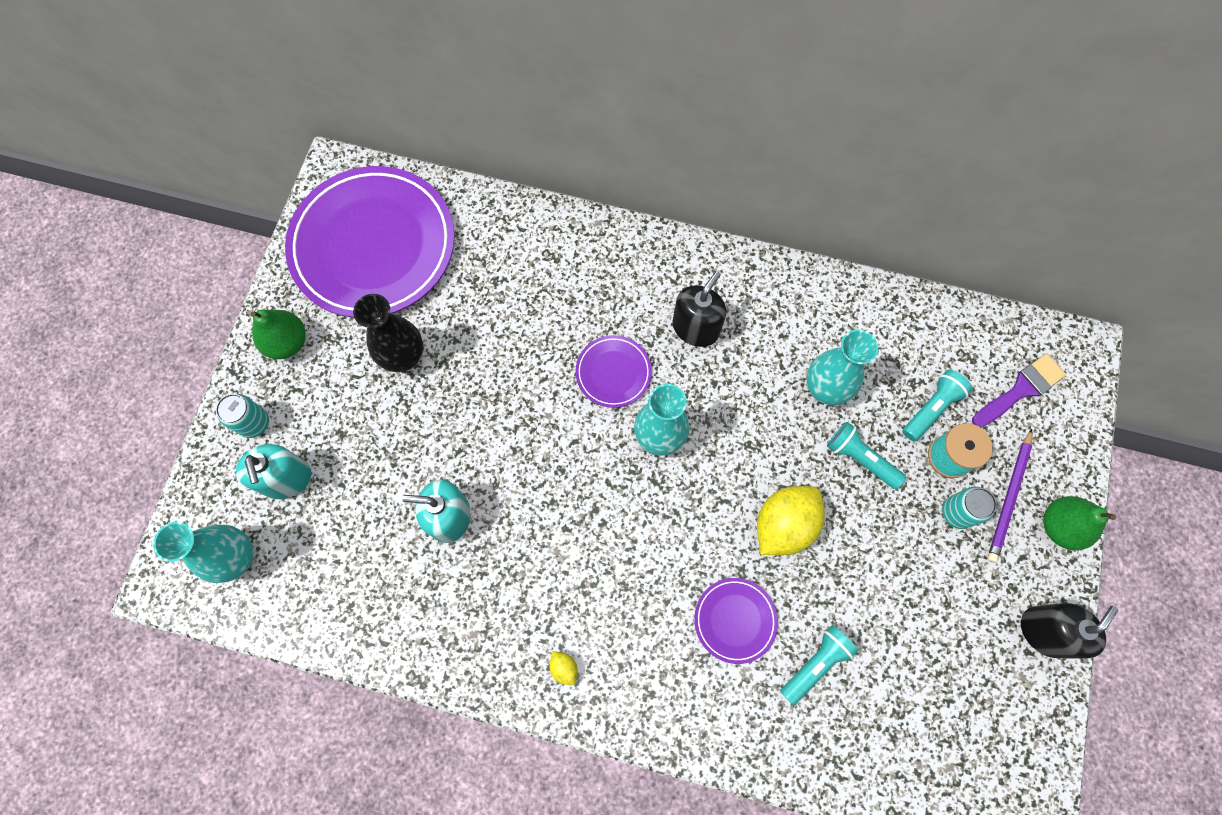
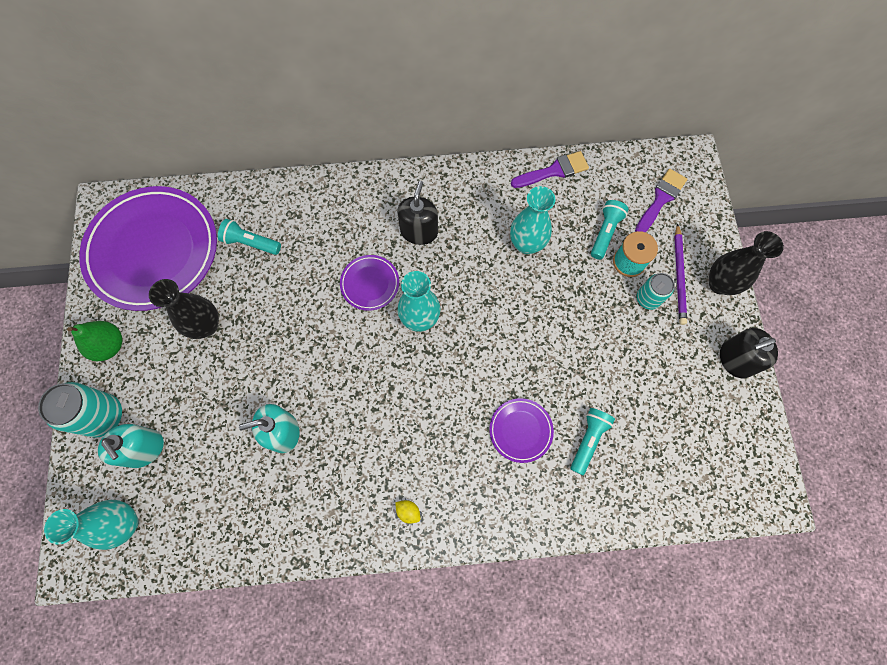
camera: 20 degrees left, 0 degrees up
(254, 423) = (103, 416): turquoise can -> turquoise can, size x1.62
(784, 525) = (531, 350): yellow lemon -> none
(860, 458) = (568, 284): turquoise flashlight -> turquoise flashlight (250, 243)
(893, 307) = (554, 171): none -> purple brush
(1045, 631) = (735, 359): black soap dispenser -> black soap dispenser turned 135 degrees counterclockwise
(1060, 526) = (720, 284): green pear -> black vase

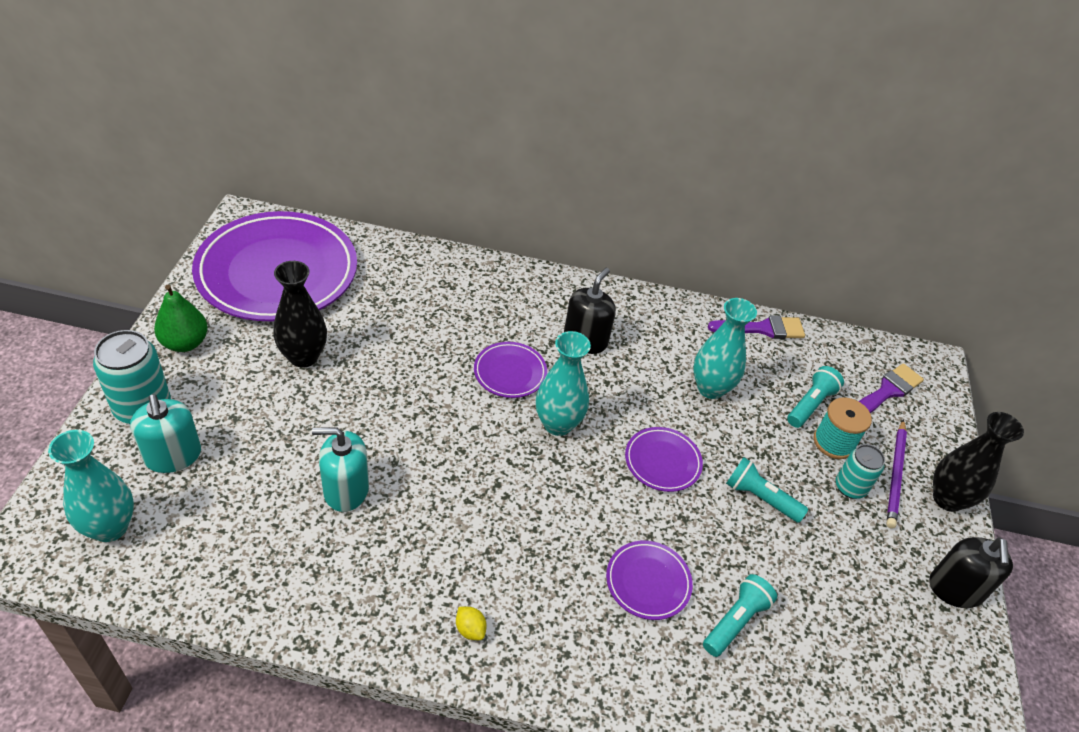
camera: 10 degrees right, 25 degrees down
(250, 243) = (388, 295): turquoise flashlight -> turquoise flashlight (760, 498)
(506, 325) = (662, 461): none -> purple plate
(735, 359) = (955, 589): black soap dispenser -> black soap dispenser turned 75 degrees counterclockwise

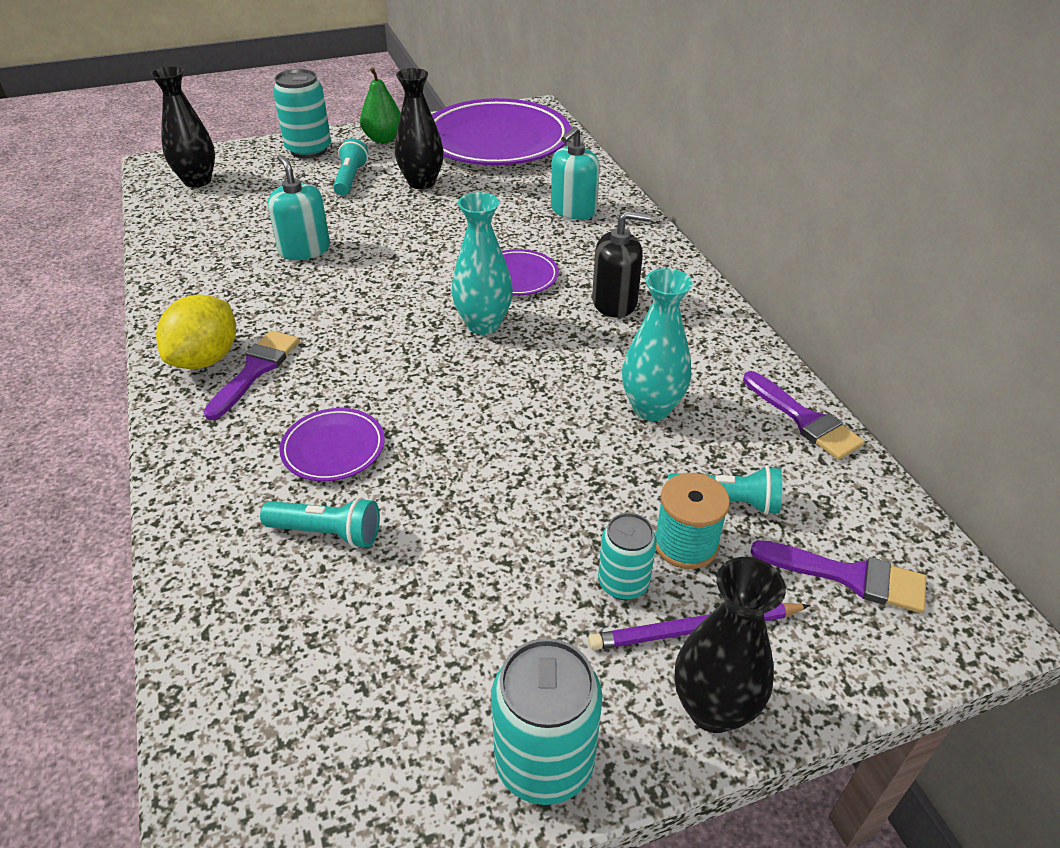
camera: 65 degrees right, 5 degrees down
(110, 527) = (197, 181): turquoise vase -> black vase
(173, 456) = (276, 176): turquoise soap dispenser -> turquoise soap dispenser (573, 210)
(470, 629) = (206, 359): yellow lemon -> yellow lemon, size x2.38
(513, 597) = (255, 370): none -> purple brush
(662, 461) = (503, 407): purple plate -> none
(760, 498) = (524, 500): turquoise flashlight -> turquoise flashlight (350, 179)
(955, 589) = (544, 762): black soap dispenser -> turquoise can

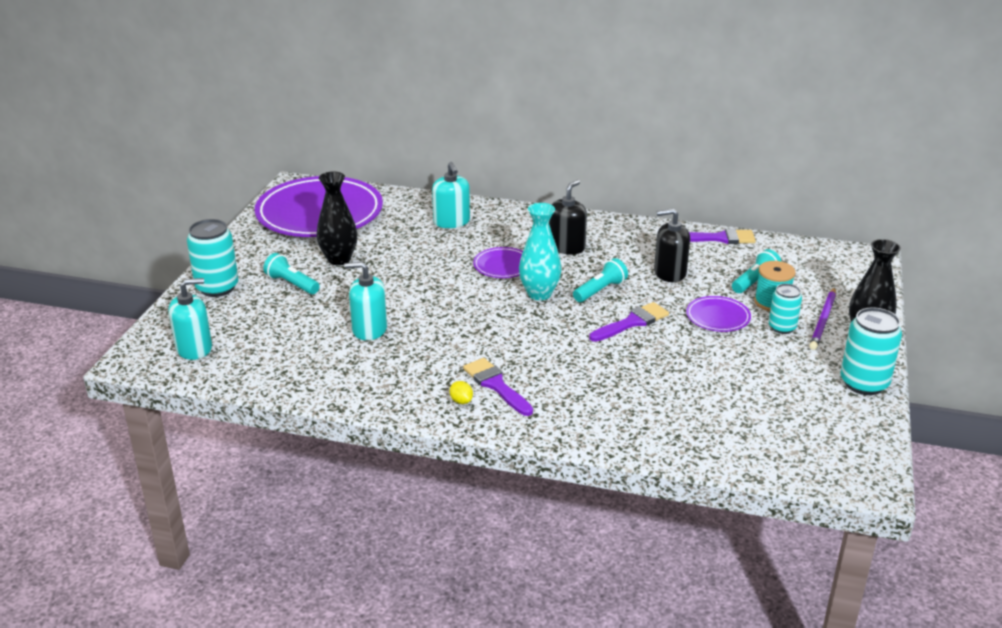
camera: 55 degrees left, 10 degrees down
(197, 181) = (194, 348): black vase -> turquoise soap dispenser
(206, 359) = (461, 401): yellow lemon -> yellow lemon, size x0.42
(327, 533) = (673, 399): turquoise flashlight -> turquoise flashlight (600, 290)
(333, 448) = (604, 378): purple plate -> purple plate (717, 317)
(383, 139) = (248, 253): green pear -> none
(651, 408) = (669, 273): turquoise vase -> black soap dispenser
(849, 576) = (824, 273): purple brush -> purple brush (632, 322)

